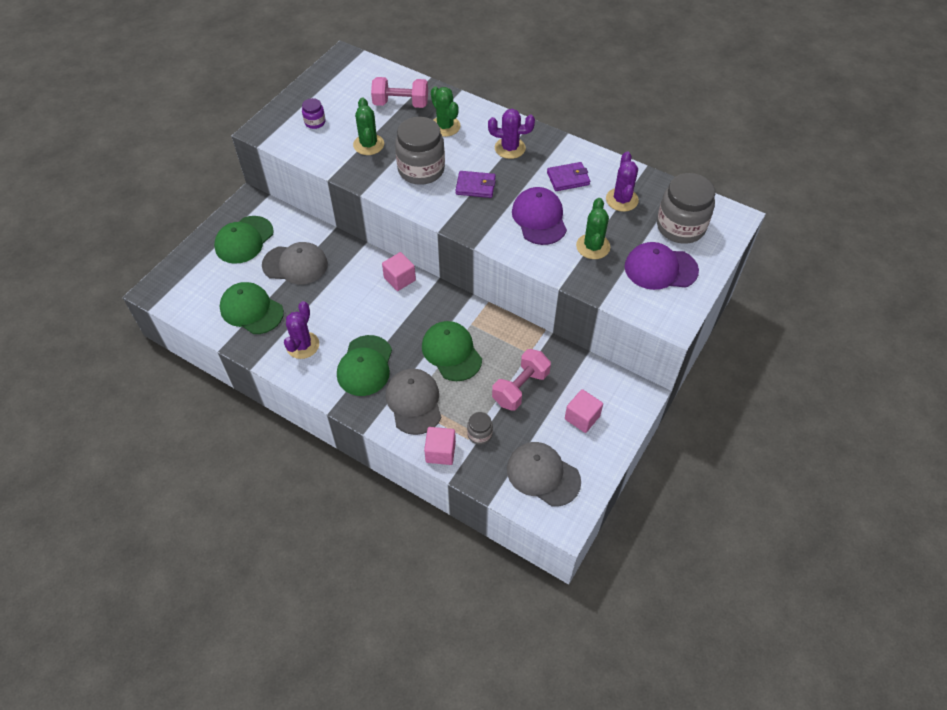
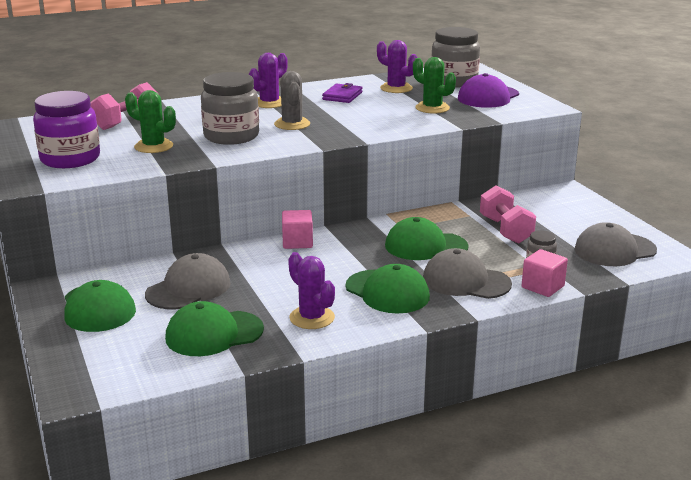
camera: 55 degrees left, 30 degrees down
(315, 122) = (70, 159): purple jar -> purple jar, size x2.12
(445, 126) = (194, 115): green cactus -> none
(475, 186) = (292, 124): purple wallet -> grey cactus
(539, 218) = (371, 115): purple cap -> none
(582, 417) = (567, 217): pink cube -> none

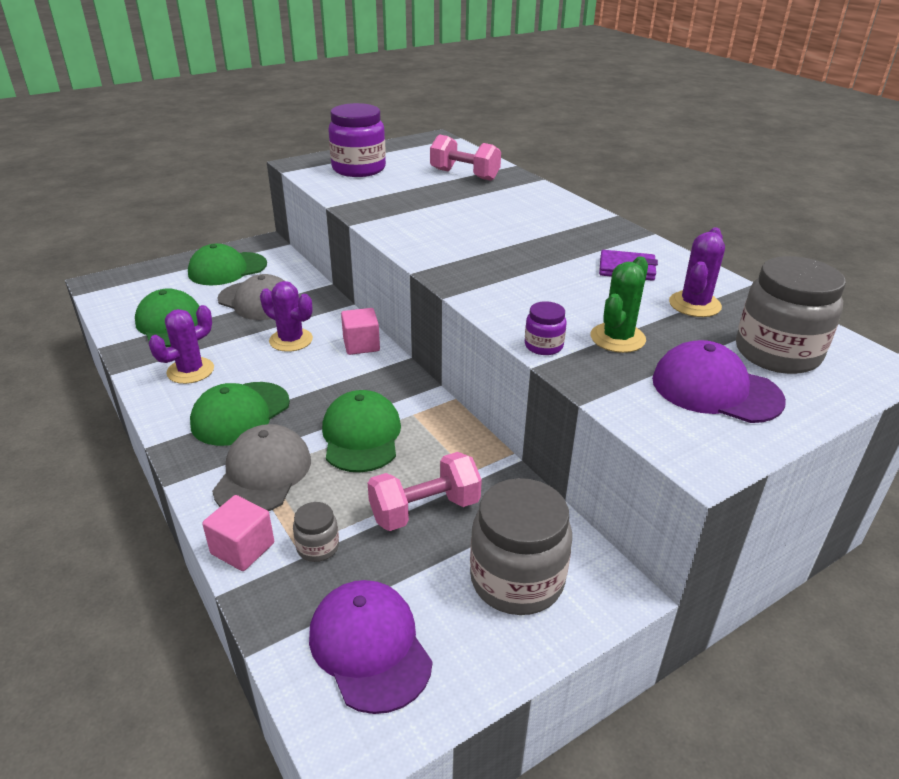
camera: 80 degrees right, 10 degrees up
(153, 146) = (399, 193): green cactus -> none
(231, 136) = (440, 222): grey jar -> grey jar (517, 580)
(269, 103) = (566, 229): purple cactus -> purple cactus (291, 340)
(292, 124) = (495, 248): grey cactus -> none
(438, 124) = (543, 346): none -> purple jar
(614, 250) = (369, 647): grey cap -> purple cap

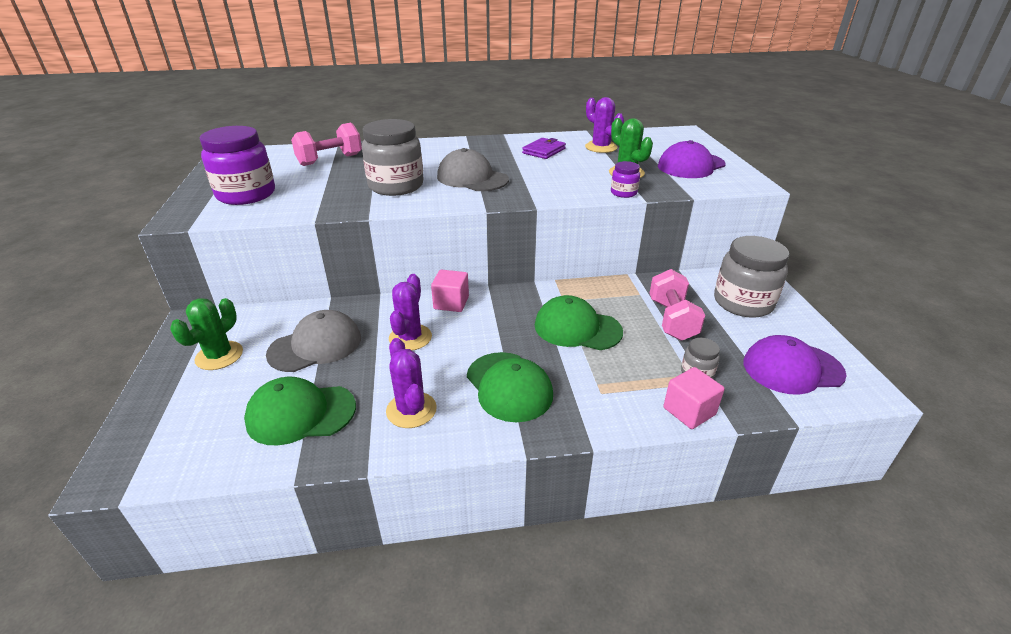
camera: 65 degrees left, 0 degrees up
(227, 269) = (219, 356): green cap -> green cactus
(263, 473) = (601, 386): grey cap -> grey cap (472, 178)
(291, 340) = (410, 338): purple cactus -> purple cactus turned 45 degrees counterclockwise
(777, 353) = (662, 145): grey jar -> grey jar (396, 186)

